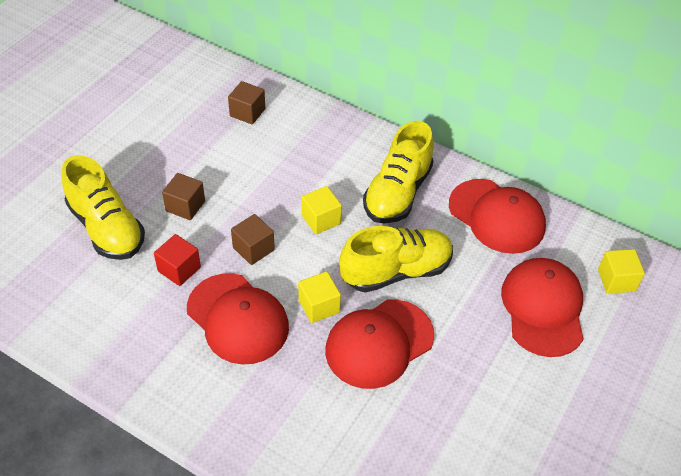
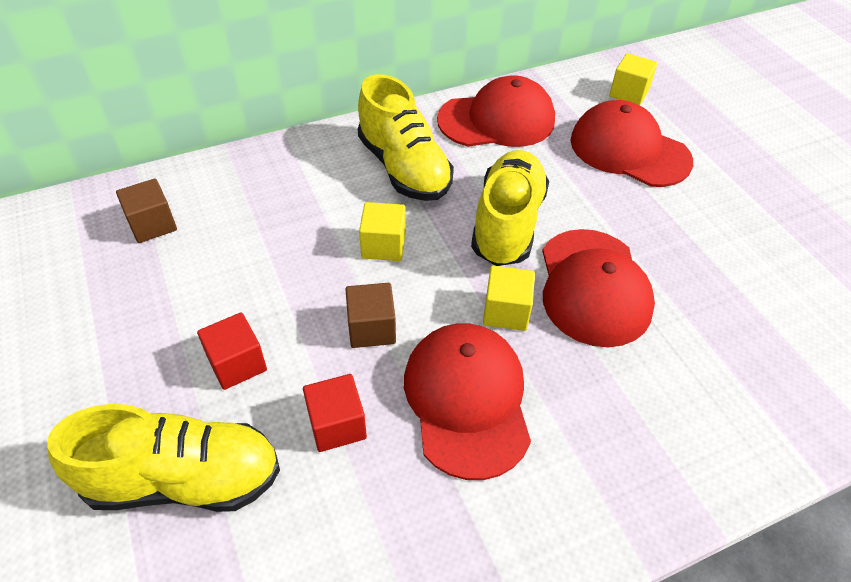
camera: 55 degrees left, 0 degrees up
(185, 206) = (237, 364): brown cube -> red cube
(237, 318) = (467, 400): red cap -> red cap turned 90 degrees counterclockwise

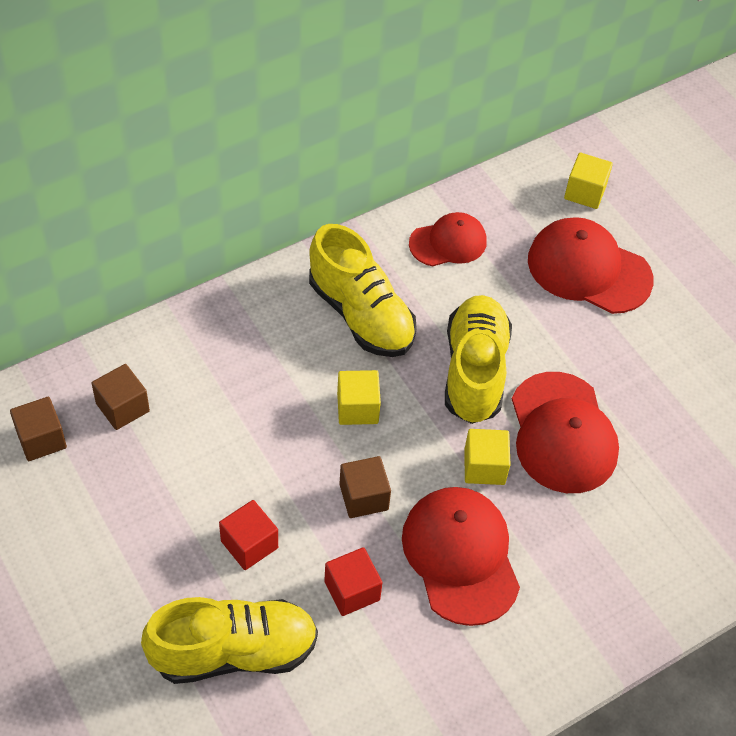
camera: 10 degrees left, 5 degrees up
(63, 245) = (41, 439): none -> brown cube
(497, 120) = (448, 242): red cap -> red cap, size x0.62

